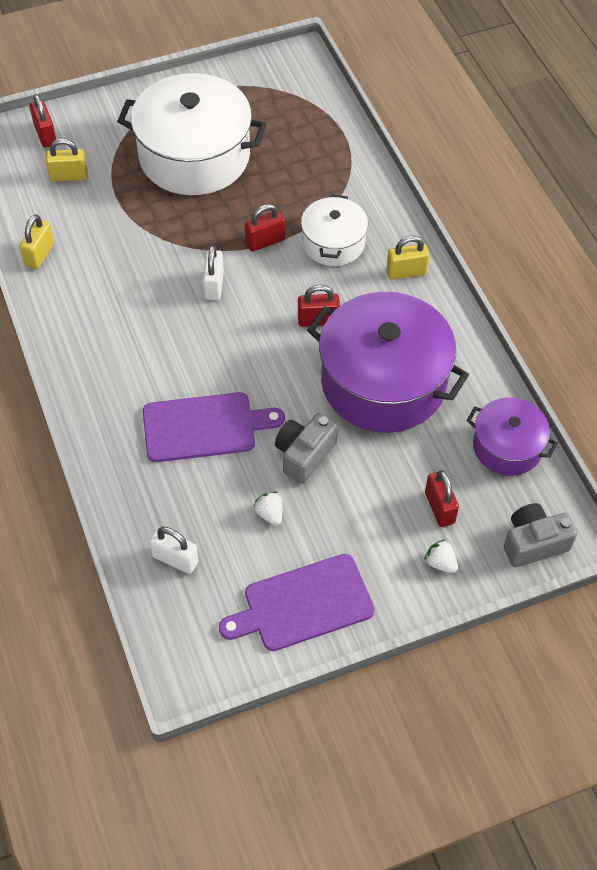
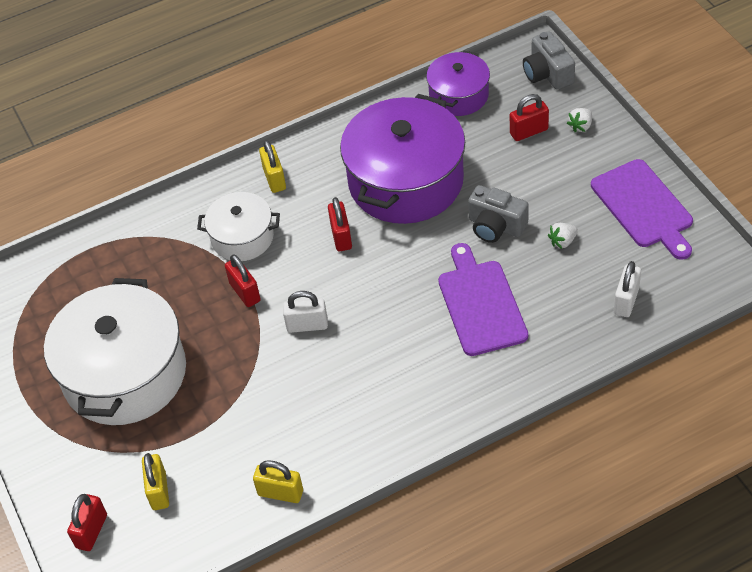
camera: 90 degrees left, 5 degrees down
(45, 135) = (91, 531): red padlock -> red padlock turned 45 degrees counterclockwise

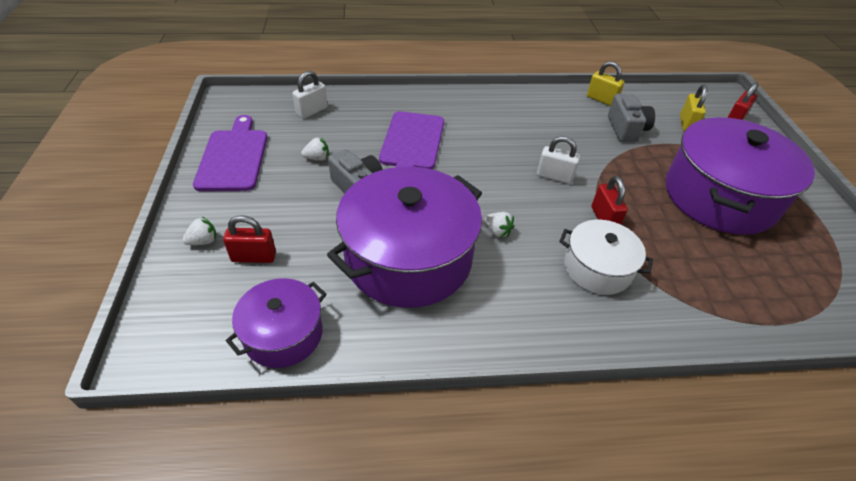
camera: 165 degrees left, 5 degrees down
(125, 374) = (719, 196): white pot -> purple pot
(274, 179) = (546, 319): yellow padlock -> none
(341, 236) = (498, 231): red padlock -> white strawberry
(547, 73) = (167, 316): grey camera -> grey camera (626, 129)

